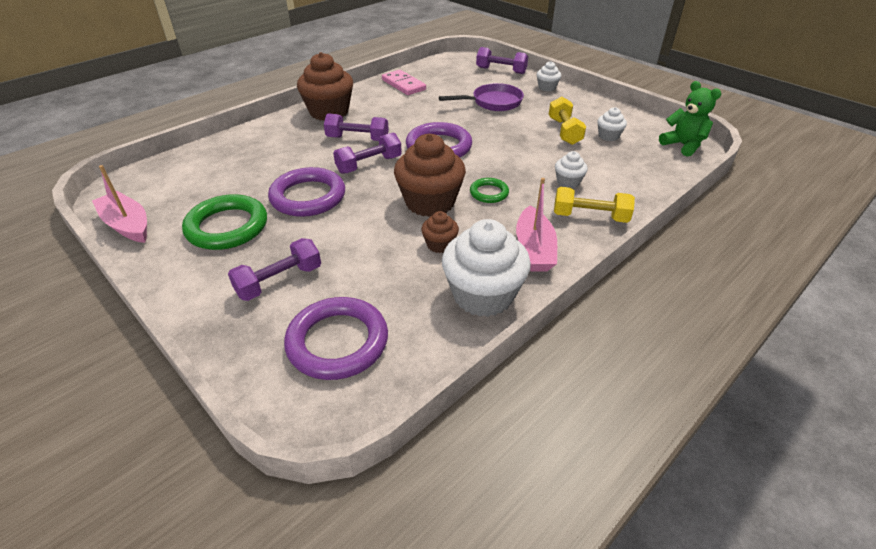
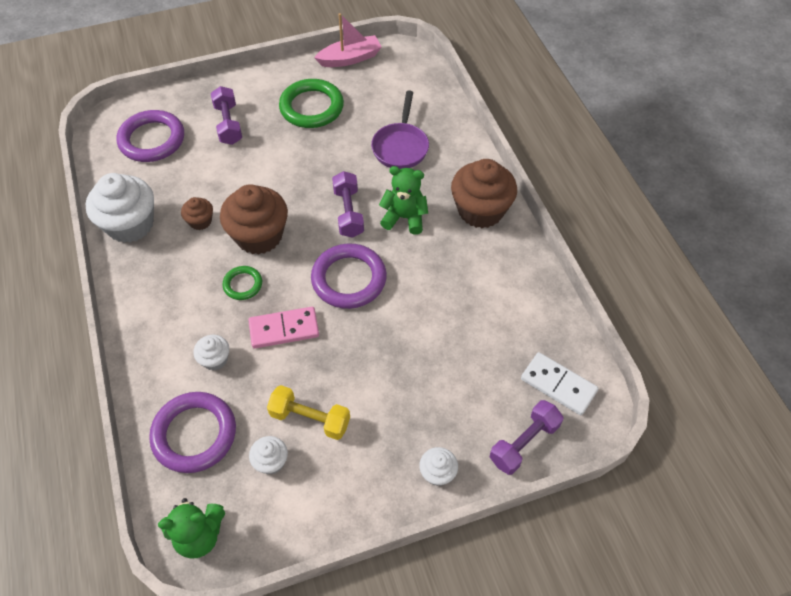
camera: 115 degrees right, 15 degrees up
(308, 197) = (322, 159): purple ring -> purple ring (194, 434)
(357, 139) = (404, 218): purple dumbbell -> green teddy bear
(403, 85) = (524, 302): pink domino -> pink domino (284, 329)
(454, 68) = (558, 385): none -> white domino
(493, 102) = (424, 380): purple pan -> purple pan (400, 146)
(534, 249) = (149, 279): pink boat -> none
(590, 217) = (155, 344): yellow dumbbell -> none

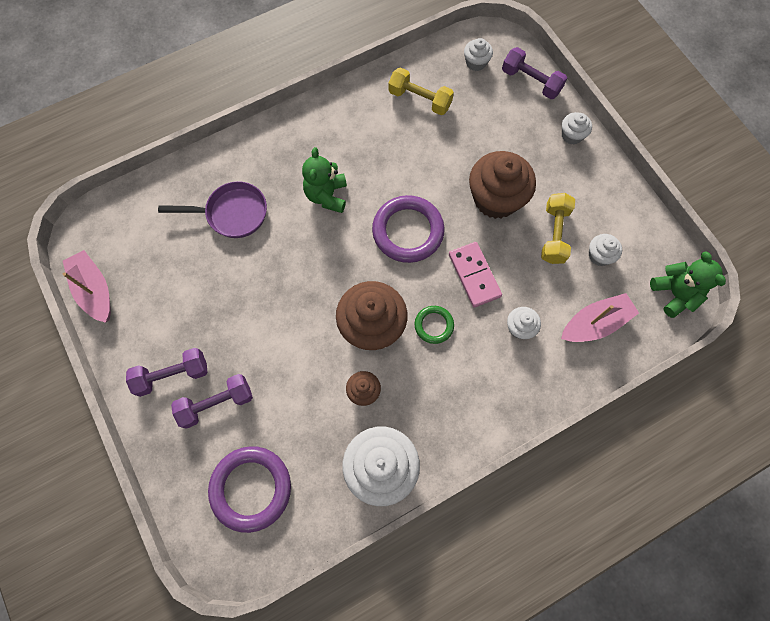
camera: 100 degrees left, 15 degrees up
(194, 434) = (594, 323): purple ring -> pink boat
(311, 107) = (180, 315): green ring -> none
(348, 212) = (328, 247): purple dumbbell -> purple dumbbell (172, 375)
(480, 210) = (307, 133): brown cupcake -> brown cupcake (496, 198)
(510, 316) = (420, 99): none -> yellow dumbbell
(558, 385) = (476, 62): white domino -> white cupcake

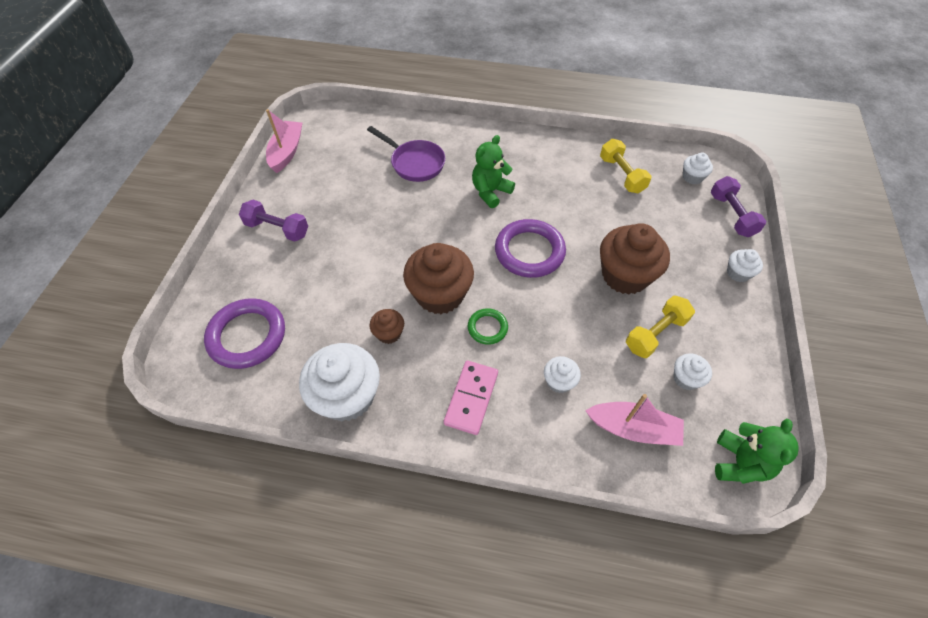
camera: 40 degrees right, 15 degrees down
(216, 403) = (284, 265): purple dumbbell -> none
(474, 275) = (555, 316): pink domino -> pink domino (471, 398)

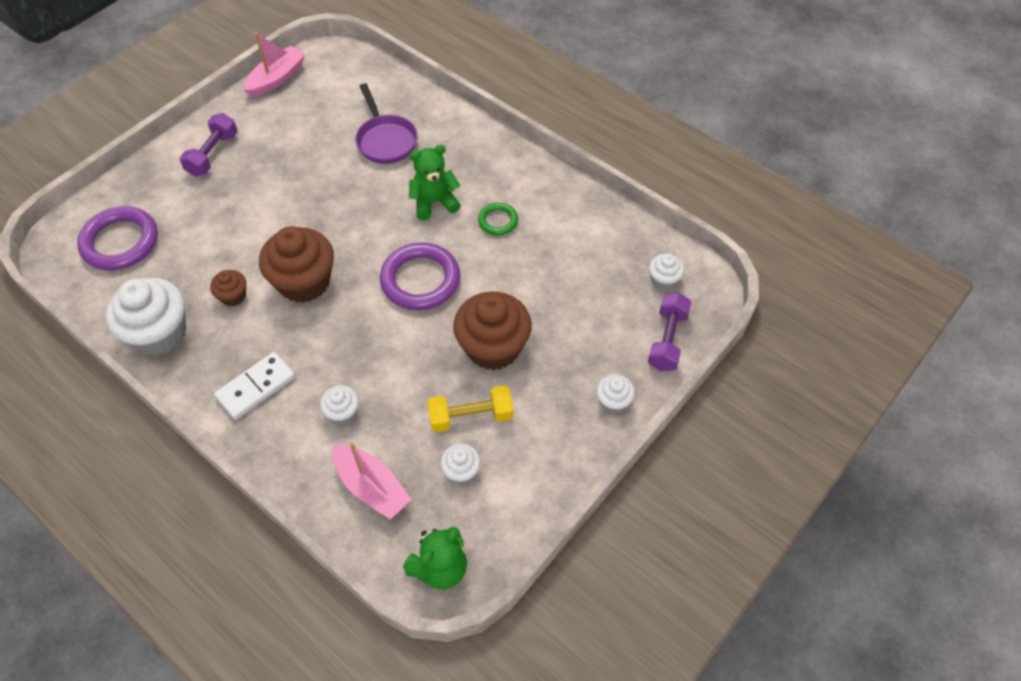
camera: 30 degrees right, 0 degrees up
(277, 229) = (213, 154): purple dumbbell -> purple dumbbell turned 60 degrees clockwise
(471, 398) = (256, 387): pink domino -> white domino
(487, 328) = (320, 333): green ring -> green ring (498, 221)
(621, 175) = (587, 243): yellow dumbbell -> none

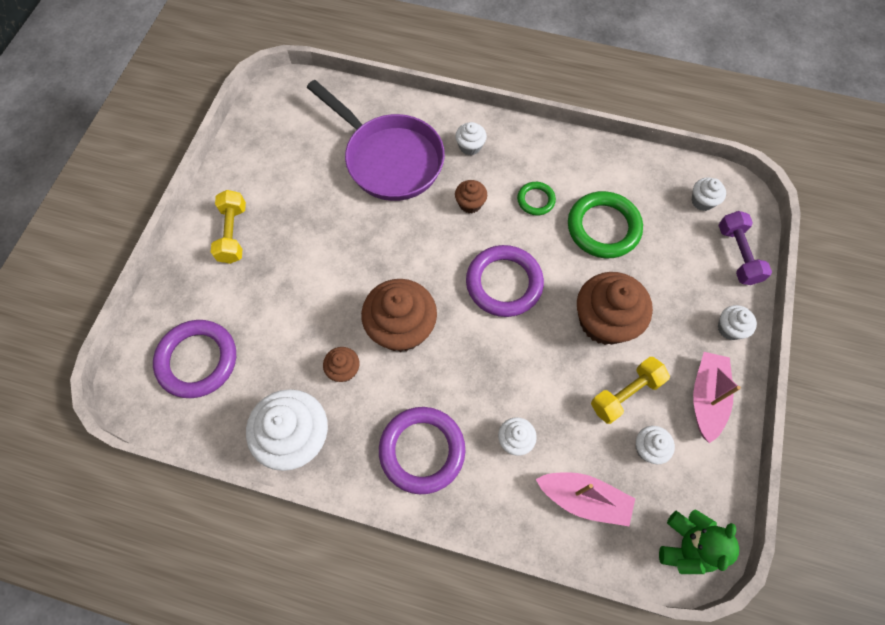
camera: 25 degrees left, 10 degrees up
(213, 154) = (233, 234): purple dumbbell -> yellow dumbbell
(256, 387) = (422, 450): white domino -> purple ring
(276, 79) = (247, 133): pink boat -> pink boat (706, 398)
(385, 140) = (389, 159): purple pan -> purple pan, size x1.61
(434, 202) = (470, 203): green teddy bear -> brown cupcake
(467, 154) = (470, 146): none -> white cupcake
(547, 267) = (603, 227): none -> green ring

